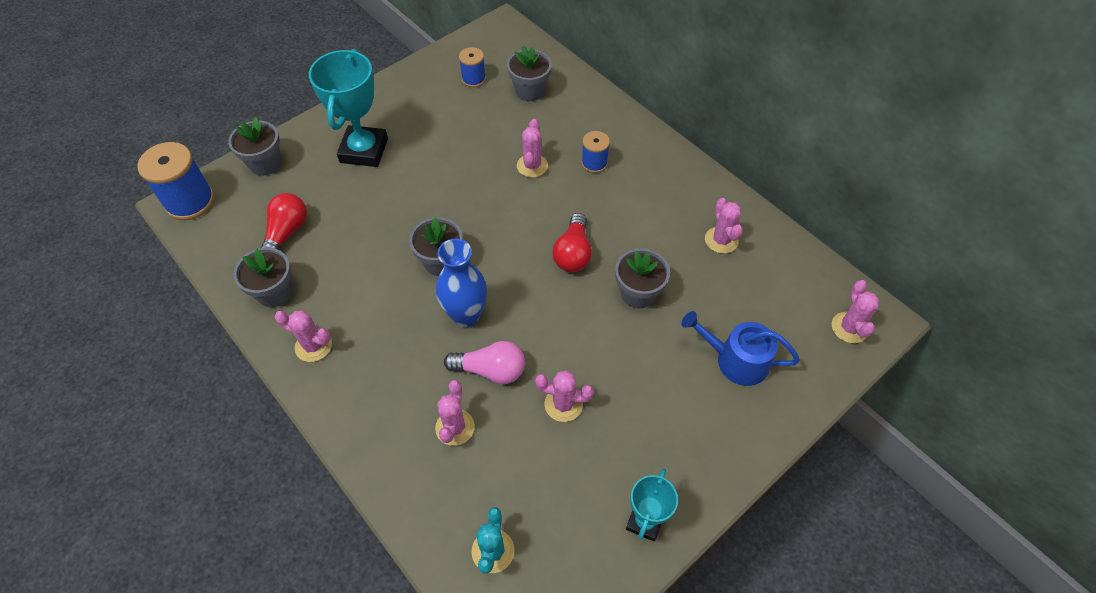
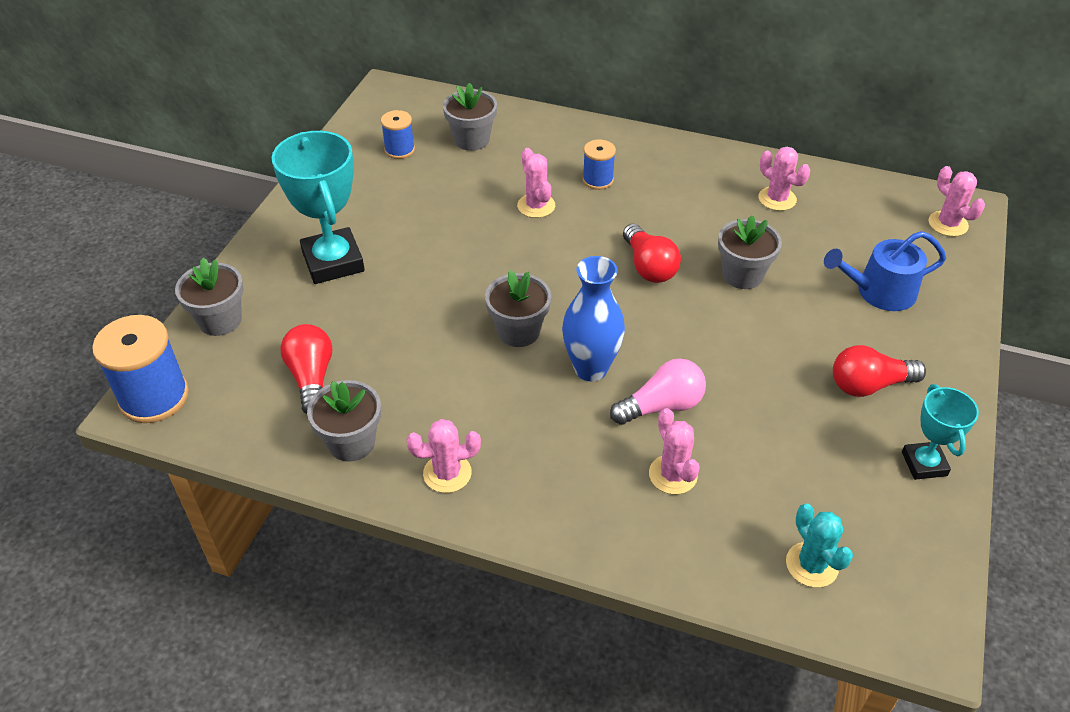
camera: 30 degrees left, 10 degrees down
(563, 404) = (760, 402): pink cactus -> none
(658, 434) = (869, 385): none -> red light bulb

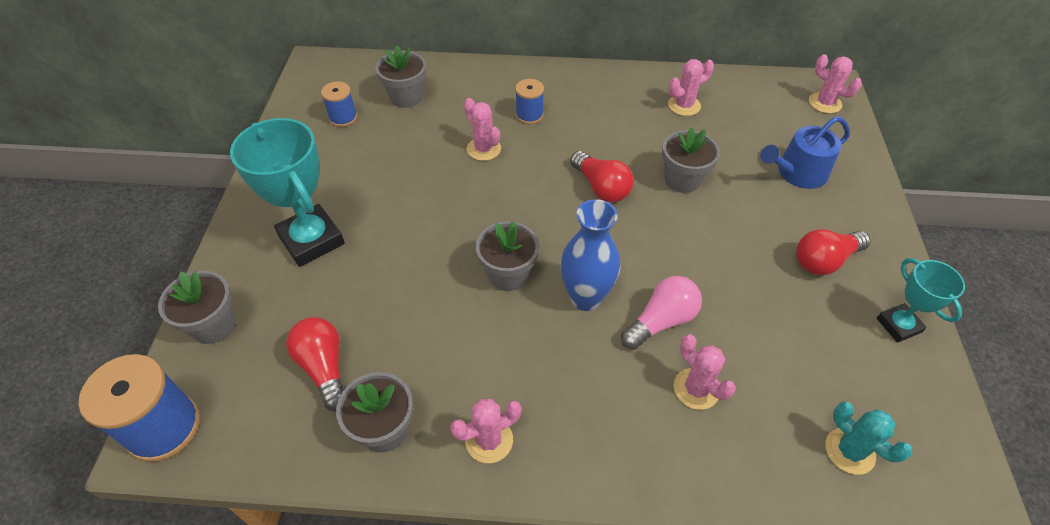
camera: 15 degrees left, 5 degrees up
(777, 199) = (684, 105): pink cactus -> pink cactus turned 60 degrees counterclockwise

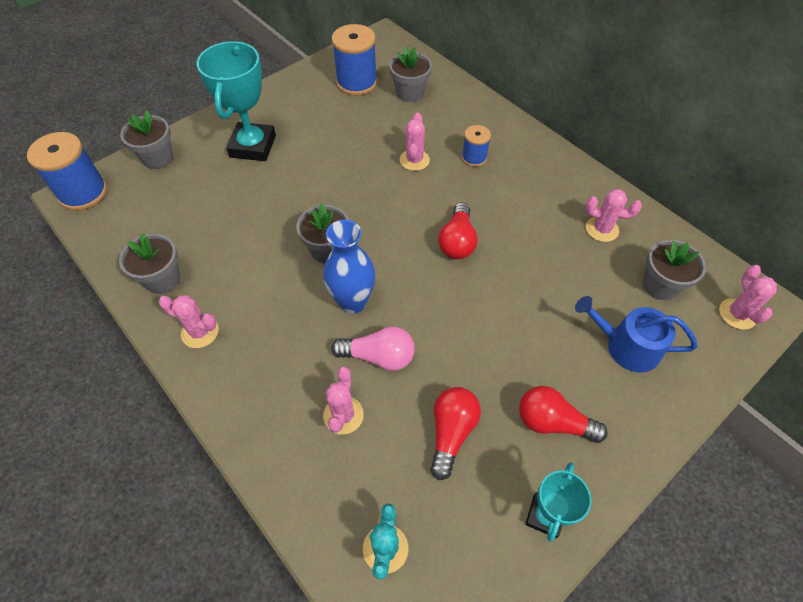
camera: 45 degrees right, 5 degrees up
(324, 367) = (176, 222): red light bulb -> red light bulb (451, 432)
(343, 118) = (357, 83): blue spool -> blue spool, size x1.79
(682, 180) = (523, 280): grey flower pot -> grey flower pot (660, 285)

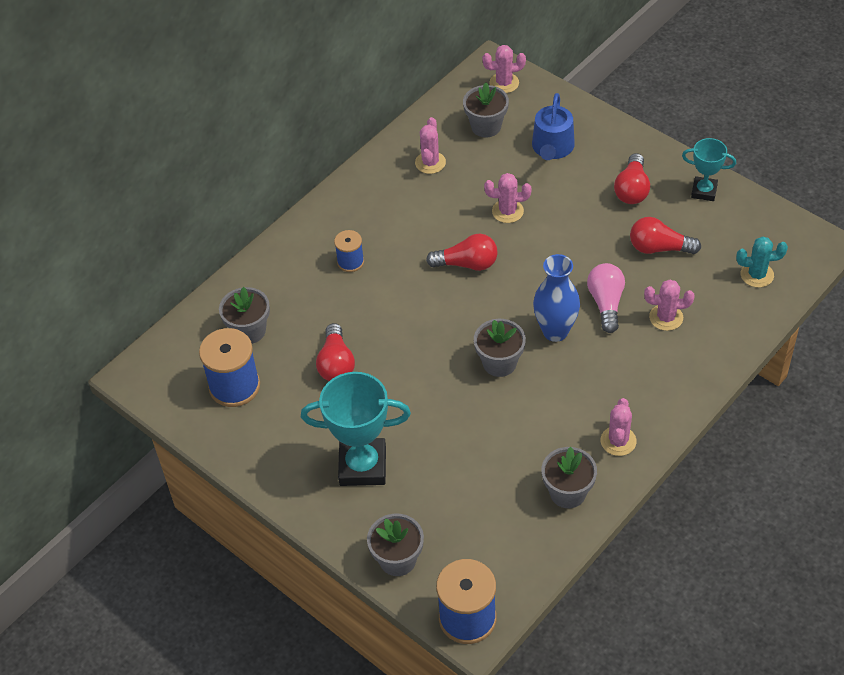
camera: 95 degrees left, 5 degrees down
(361, 139) = (336, 364): none -> red light bulb
(414, 160) = (362, 311): pink cactus -> pink cactus (507, 211)

